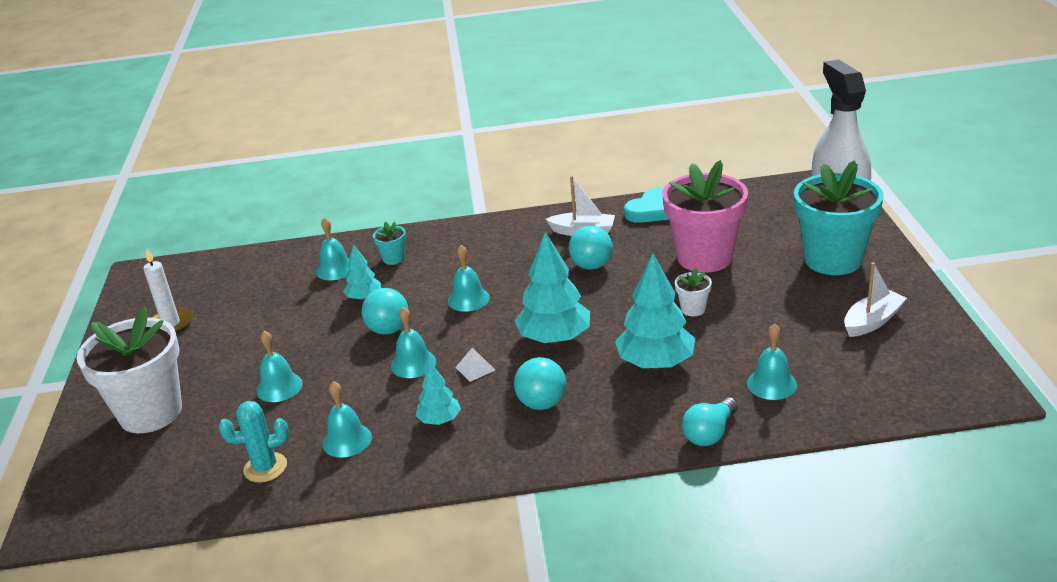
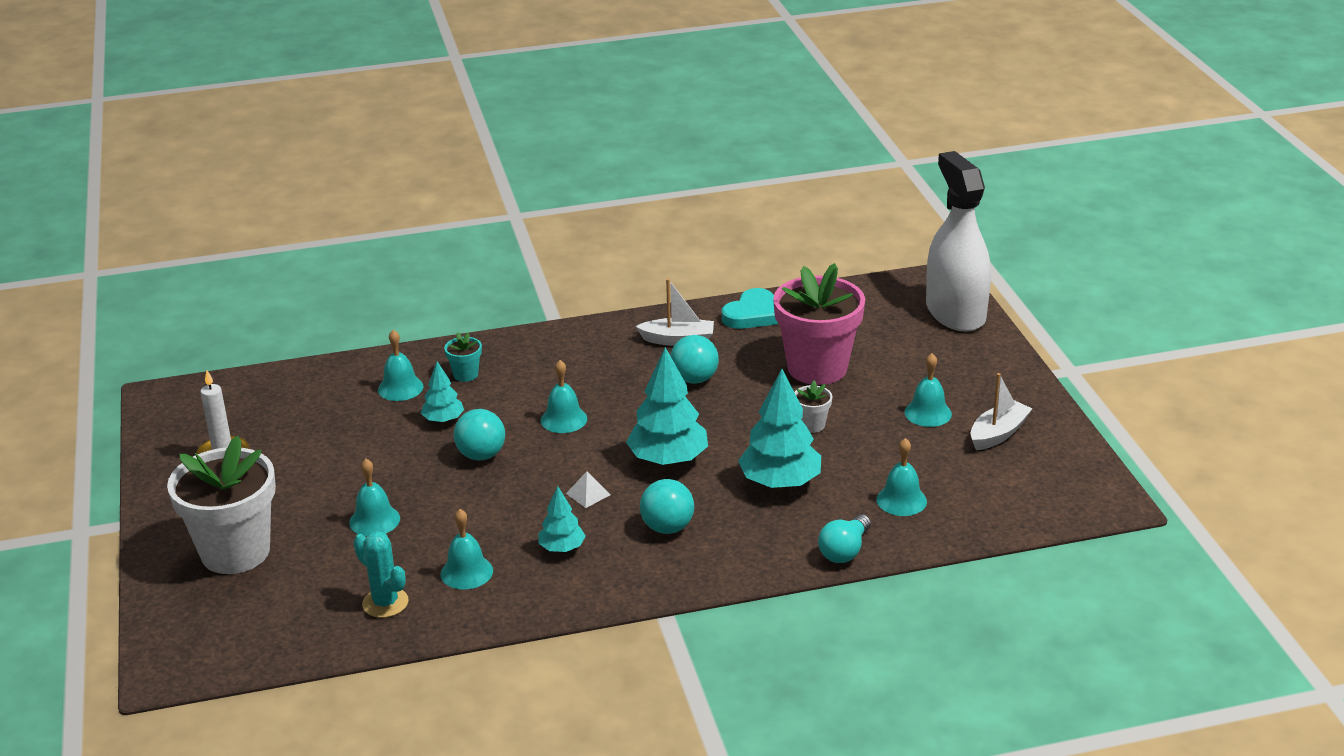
camera: 10 degrees left, 0 degrees up
(265, 468) = (385, 603): turquoise cactus -> turquoise cactus turned 60 degrees clockwise
(413, 364) = (519, 491): turquoise bell -> turquoise bell (928, 413)
(833, 260) = (954, 368): turquoise flower pot -> none

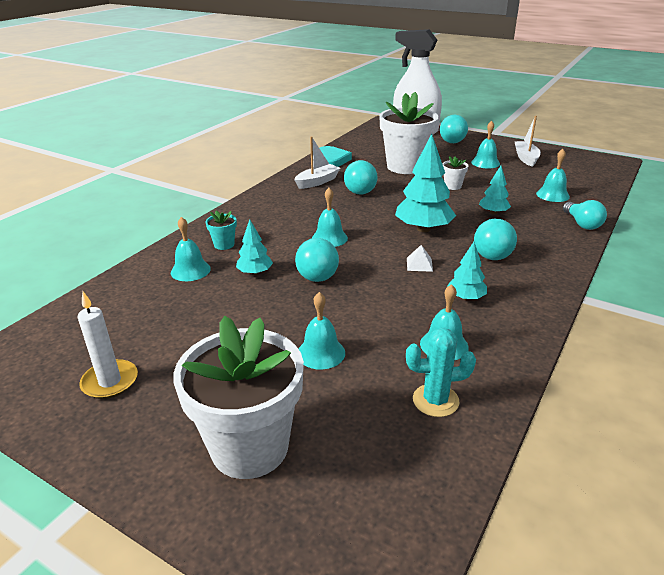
camera: 45 degrees left, 0 degrees up
(780, 483) = (493, 213): turquoise tree -> turquoise tree, size x0.55
(817, 368) = (405, 167): pink flower pot -> white flower pot
(959, 358) = (452, 142): none -> turquoise ball

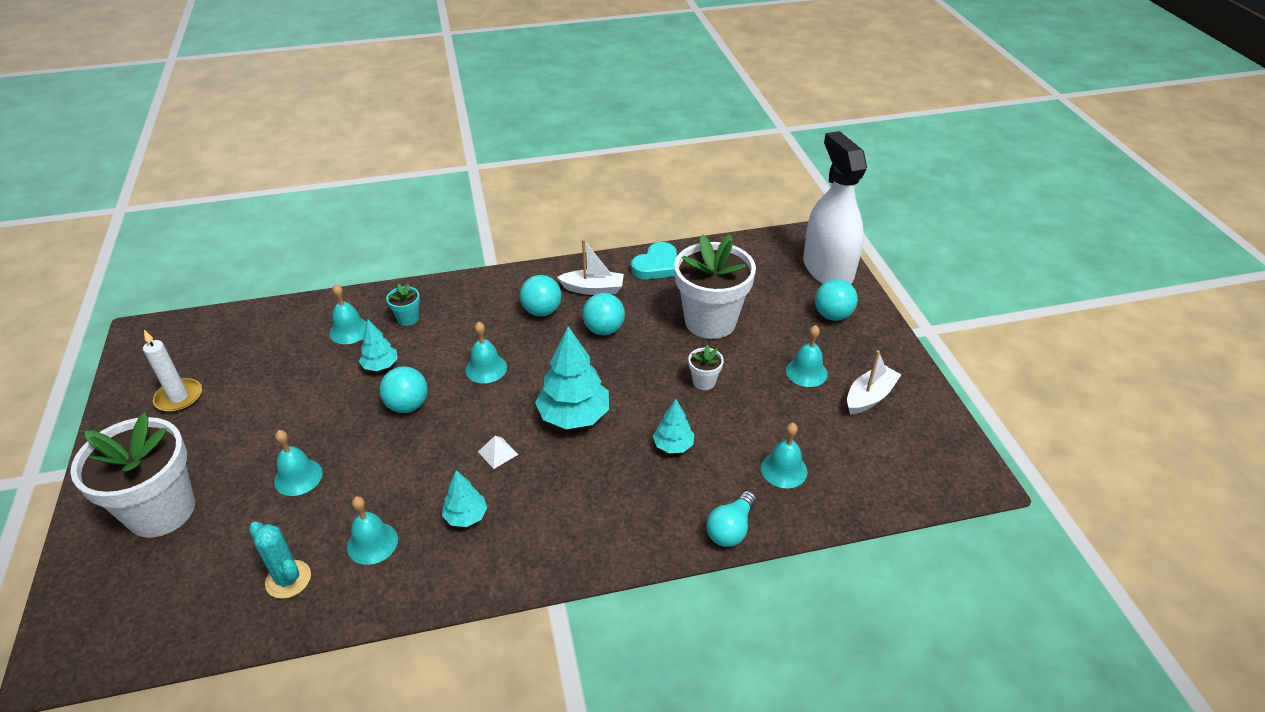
camera: 45 degrees right, 10 degrees up
(492, 257) = (566, 495): turquoise ball -> turquoise ball (542, 311)

